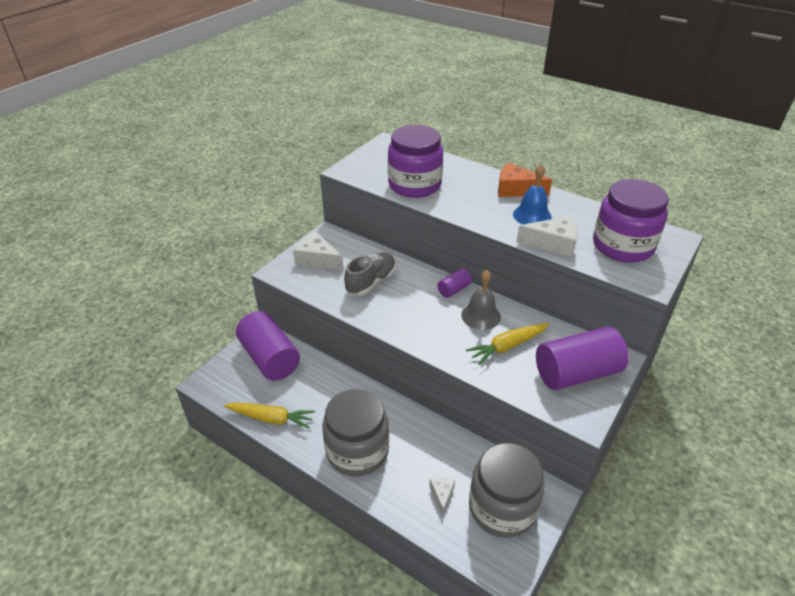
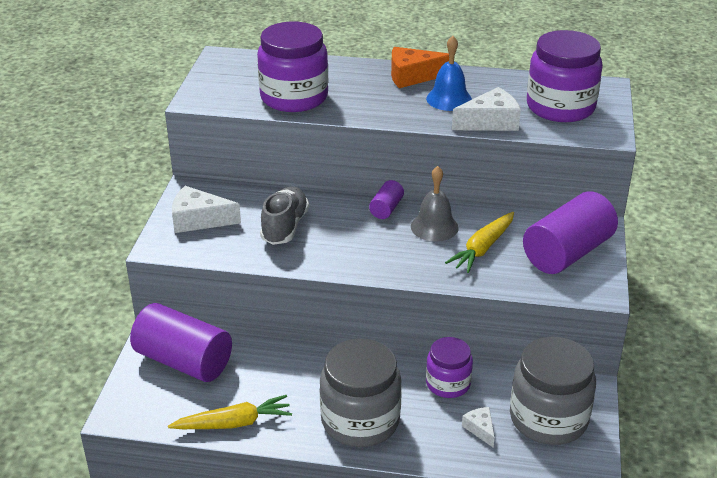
camera: 25 degrees left, 5 degrees down
(440, 445) = (448, 383): none -> purple jar

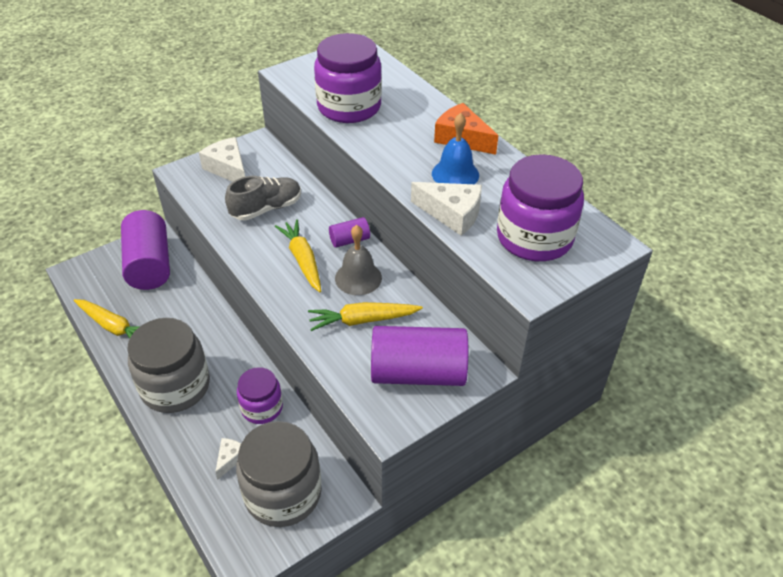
camera: 45 degrees right, 10 degrees up
(375, 241) = (302, 260): none -> yellow carrot

